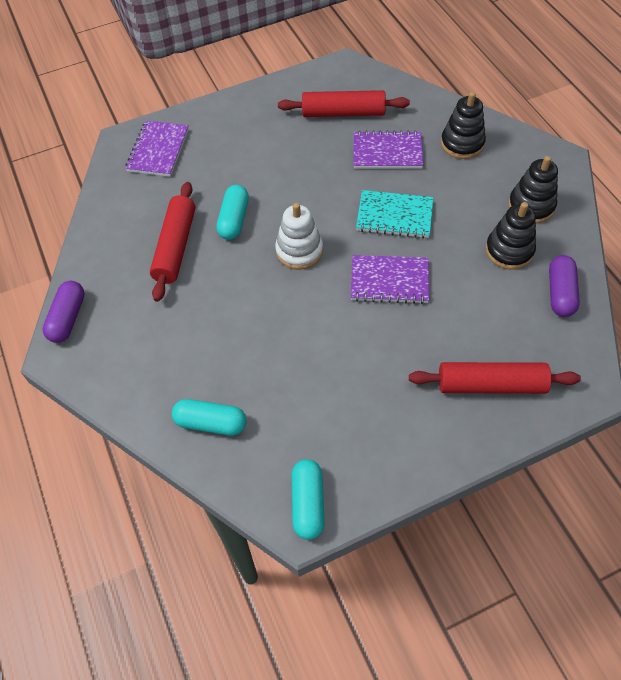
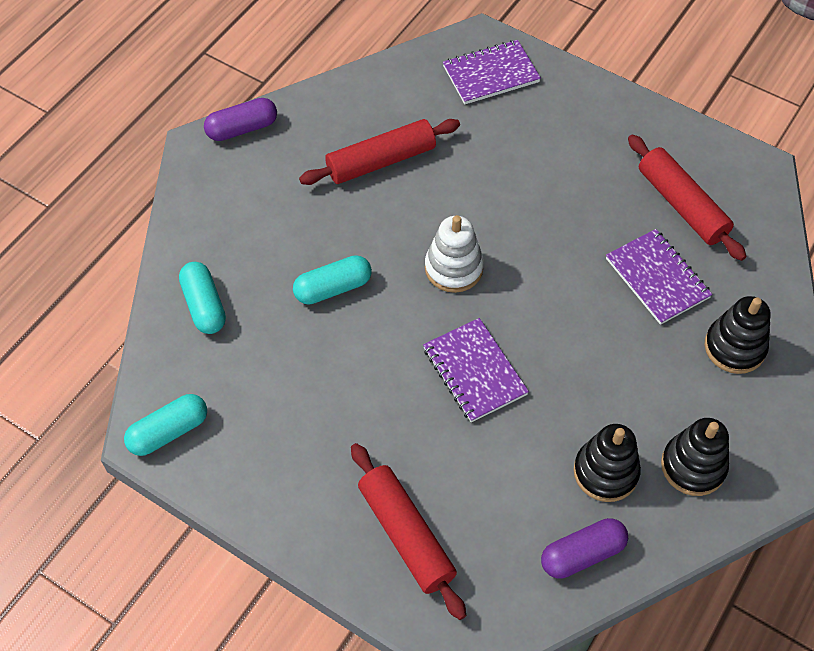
camera: 55 degrees right, 0 degrees up
(234, 219) = (451, 189): turquoise capsule -> turquoise capsule (333, 288)
(394, 216) = (568, 332): turquoise notebook -> none

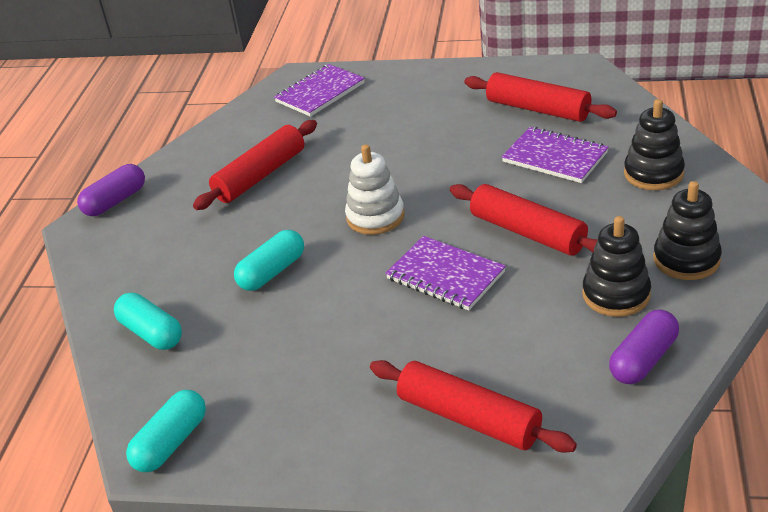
camera: 20 degrees left, 20 degrees down
(575, 359) = (528, 232): none -> red rolling pin

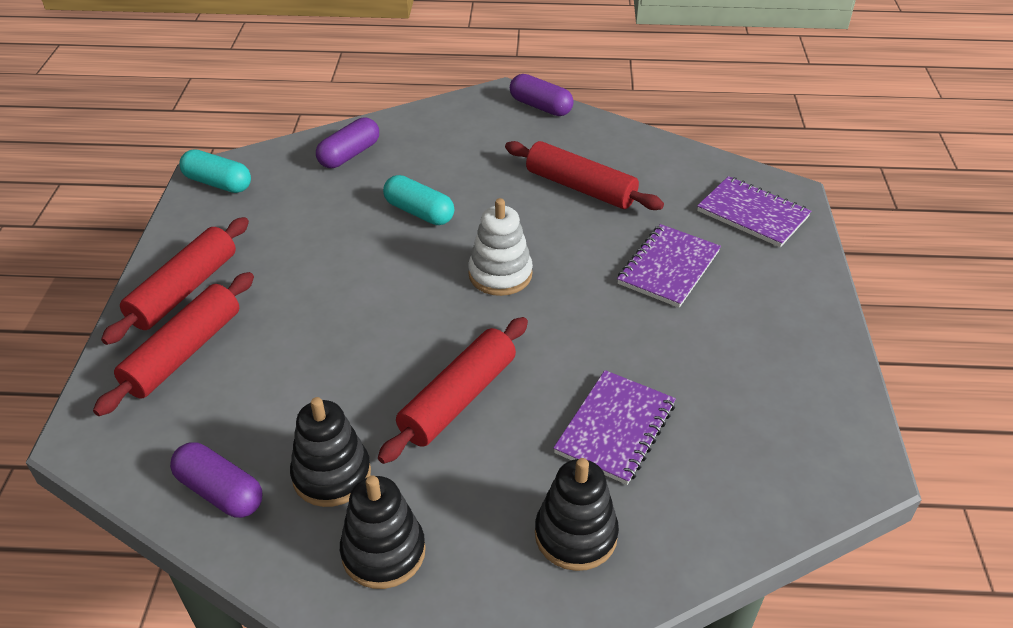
camera: 80 degrees right, 5 degrees up
(151, 333) = (349, 155): turquoise capsule -> purple capsule
(445, 276) = (392, 331): purple notebook -> purple notebook (668, 268)
(538, 109) = (735, 414): red rolling pin -> red rolling pin (184, 290)

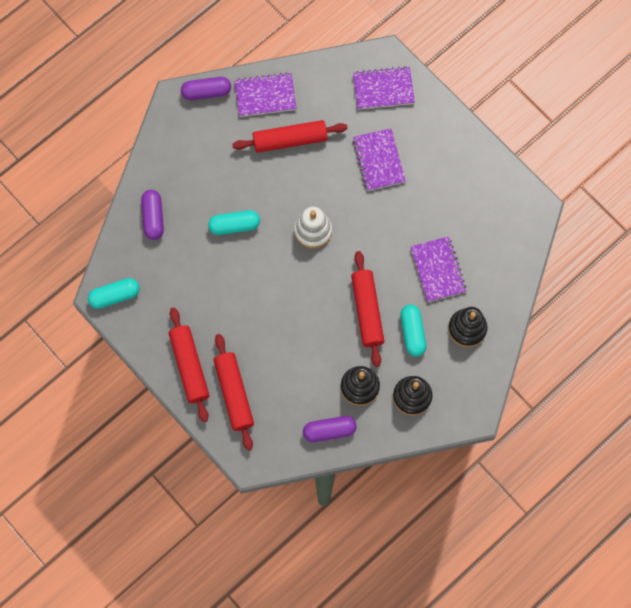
camera: 45 degrees left, 30 degrees up
(487, 472) = (412, 333): none -> turquoise capsule
(600, 142) = (265, 95): none -> purple notebook

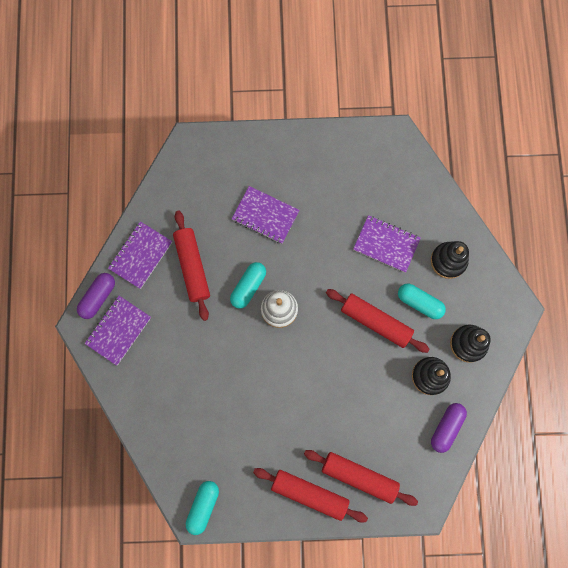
camera: 50 degrees left, 5 degrees up
(153, 218) = (165, 423): purple capsule -> none
(234, 225) = (225, 365): turquoise capsule -> turquoise capsule (248, 287)
(290, 140) = (192, 267): red rolling pin -> red rolling pin turned 45 degrees counterclockwise
(383, 89) = (212, 165): purple notebook -> purple notebook (118, 330)

